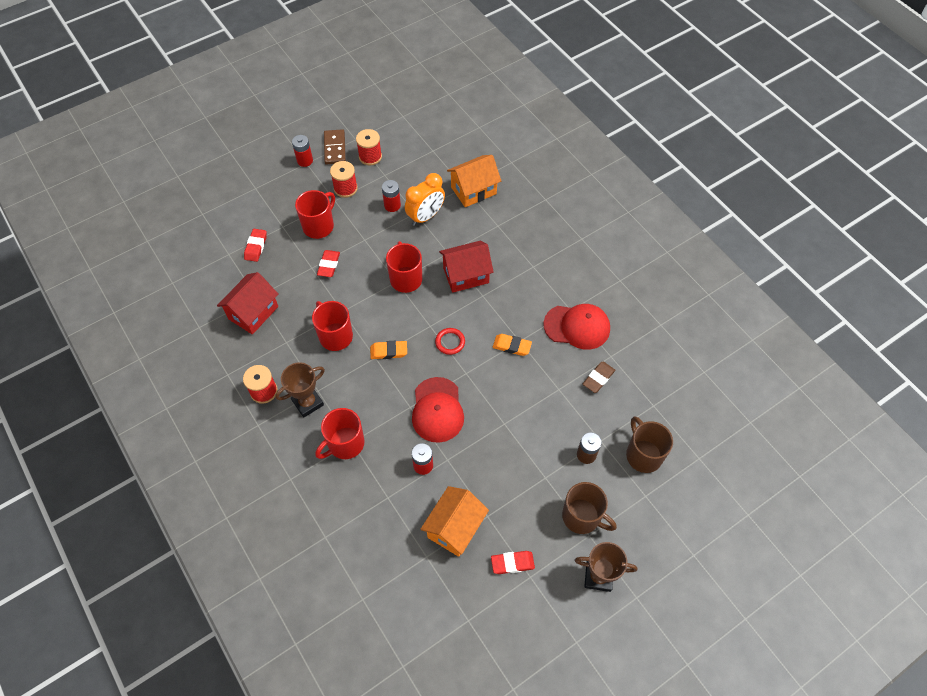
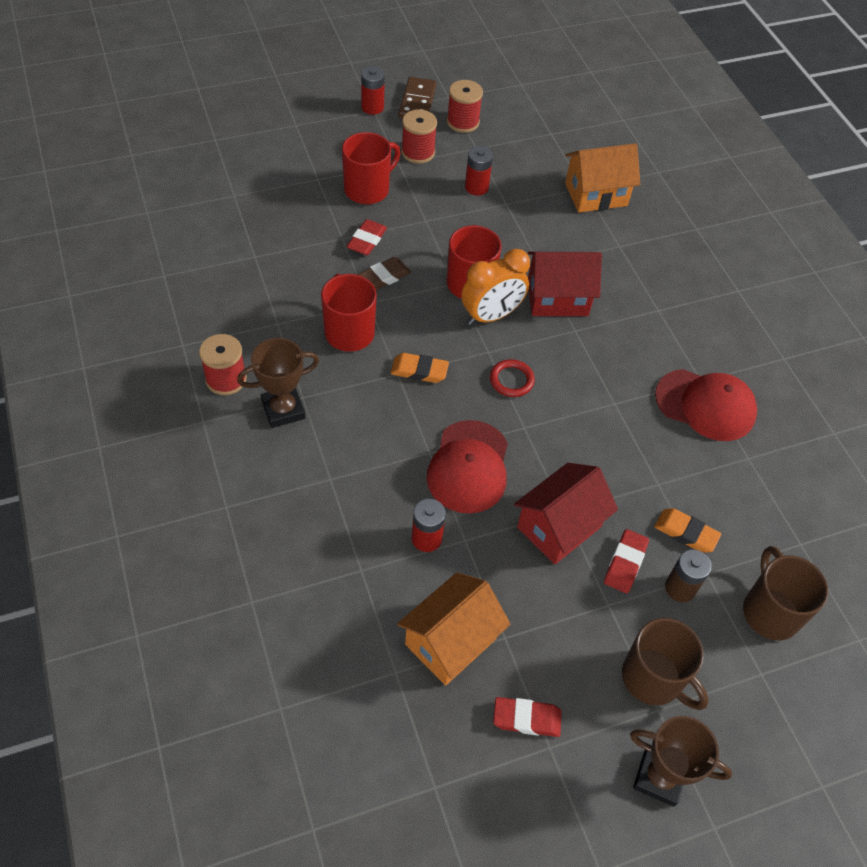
camera: 10 degrees right, 5 degrees down
(253, 313) = (244, 275): red house -> red house (559, 527)
(256, 247) = (274, 195): red eraser -> red eraser (625, 563)
(345, 444) = (320, 479): red mug -> none
(425, 216) = (519, 211): orange clock -> orange clock (491, 315)
(511, 346) = (601, 408): orange eraser -> orange eraser (685, 533)
(598, 378) = (722, 484): brown eraser -> brown eraser (384, 277)

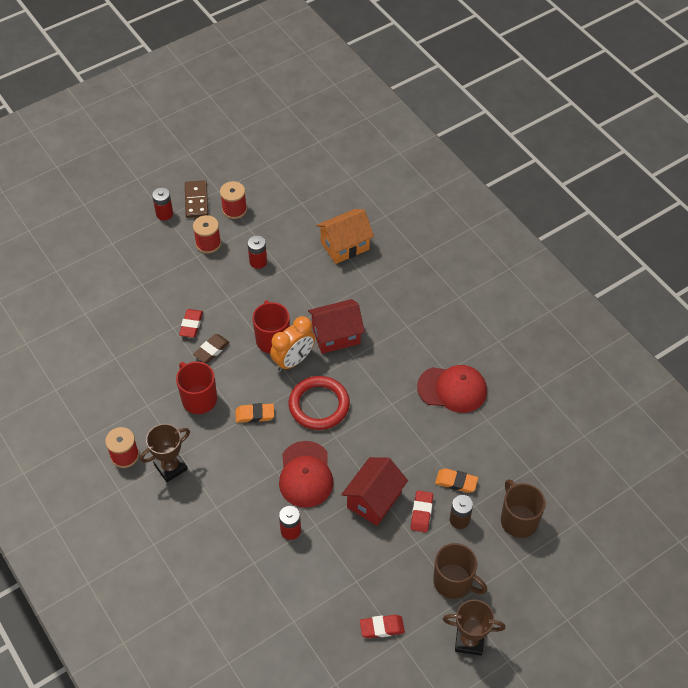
camera: 10 degrees left, 0 degrees up
(368, 189) = (180, 284): red mug -> none
(450, 641) = (323, 593): orange house -> none
(511, 380) = (319, 405): red ring -> red ring, size x1.94

